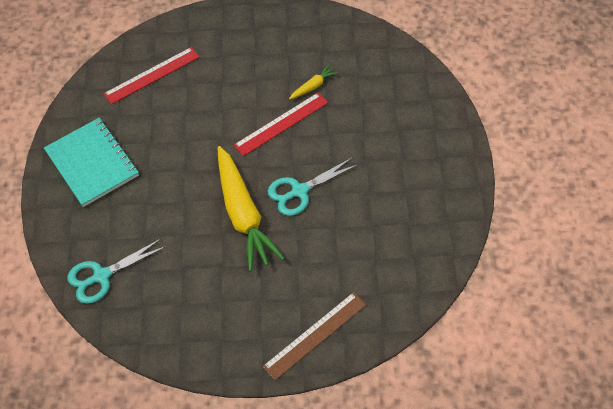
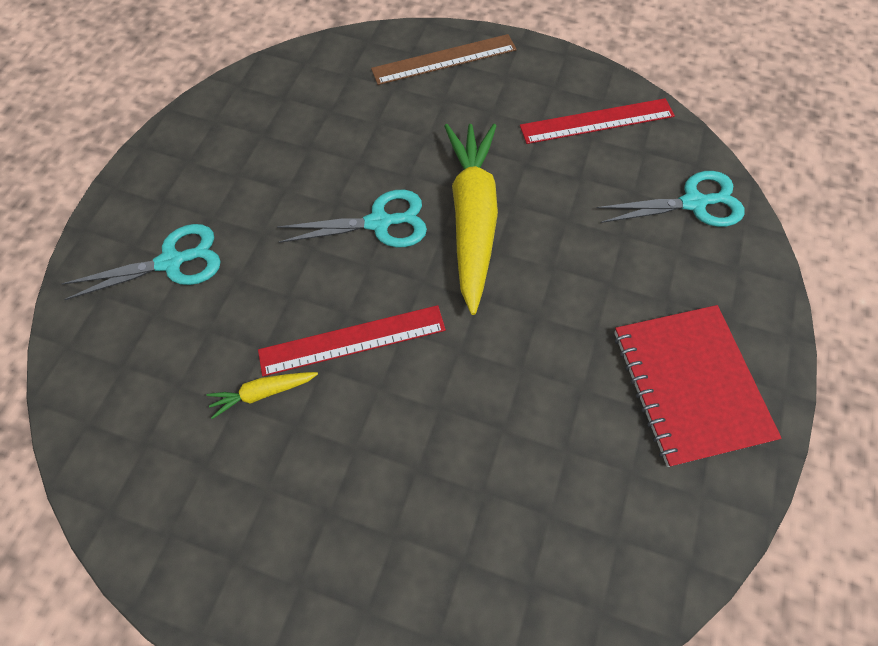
camera: 160 degrees left, 5 degrees up
(92, 163) = (690, 385): turquoise notebook -> red notebook
(152, 75) = (546, 542): red ruler -> red ruler (597, 121)
(405, 127) = (171, 262): none -> turquoise scissors

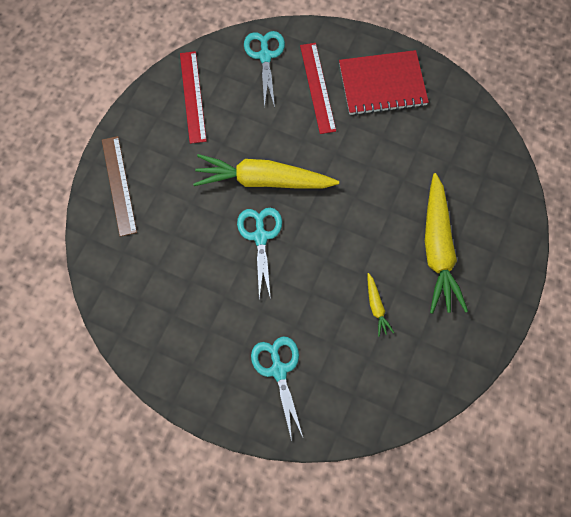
camera: 85 degrees left, 5 degrees up
(352, 340) = (344, 255): red ruler -> red ruler (317, 87)
(368, 495) = (438, 250): none -> yellow carrot

